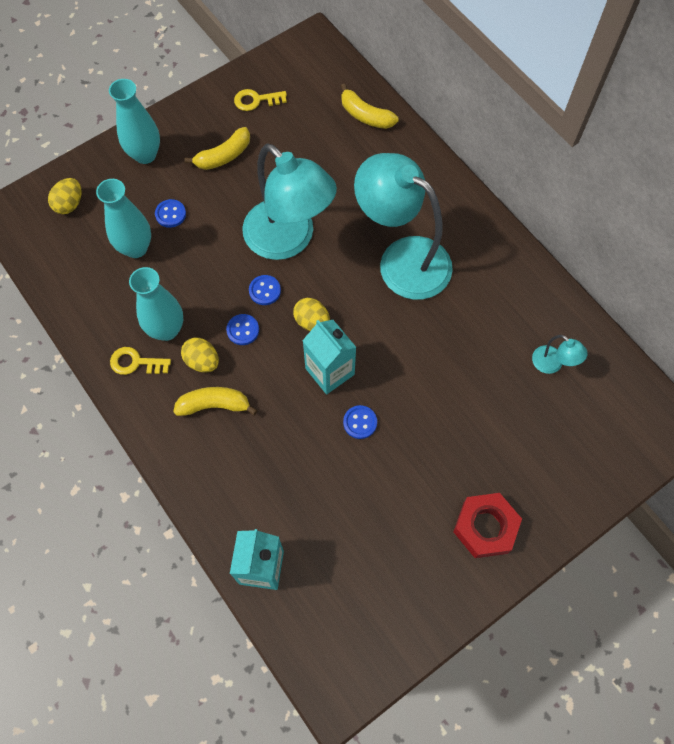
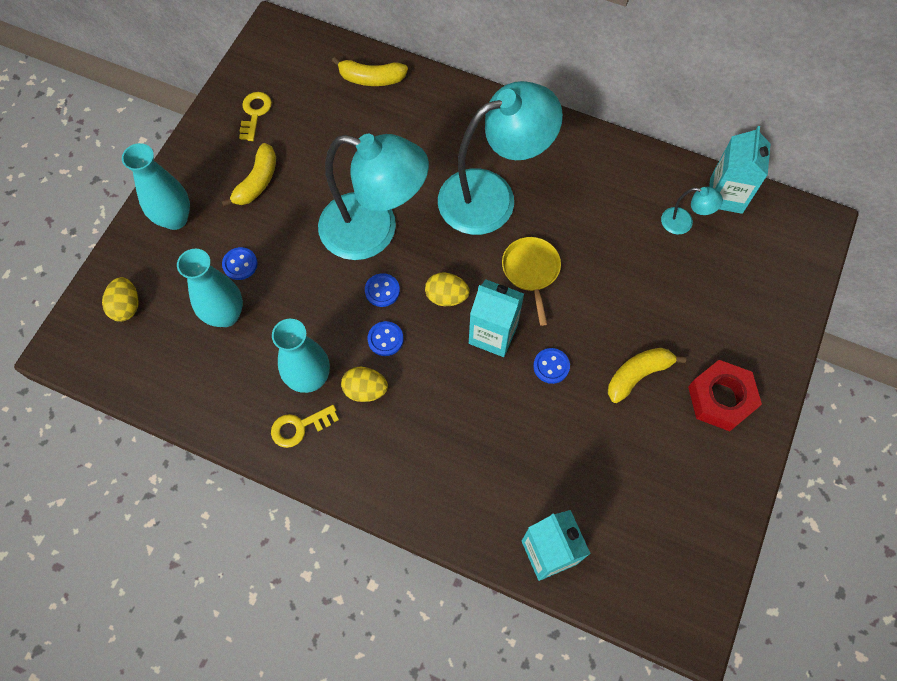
camera: 30 degrees left, 0 degrees up
(214, 405) = (405, 425): yellow banana -> yellow banana (638, 375)
(256, 100) = (255, 113): yellow key -> yellow key turned 135 degrees clockwise
(394, 337) = (531, 271): none -> yellow pan
(402, 259) = (492, 196): turquoise lamp -> turquoise lamp turned 150 degrees clockwise
(607, 360) = (726, 195): none -> turquoise carton

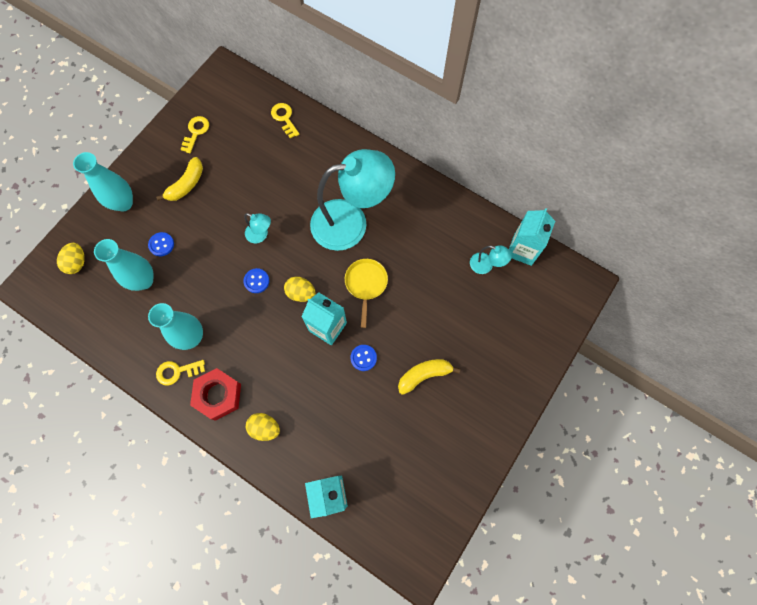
camera: 10 degrees right, 5 degrees up
(365, 390) = (228, 352): yellow egg -> yellow egg (265, 428)
(371, 79) = (284, 118): yellow banana -> yellow key
(374, 231) = (261, 235): turquoise lamp -> turquoise lamp, size x0.41
(385, 339) = (251, 317): blue button -> none
(720, 398) = (480, 403): red nut -> red nut (218, 395)

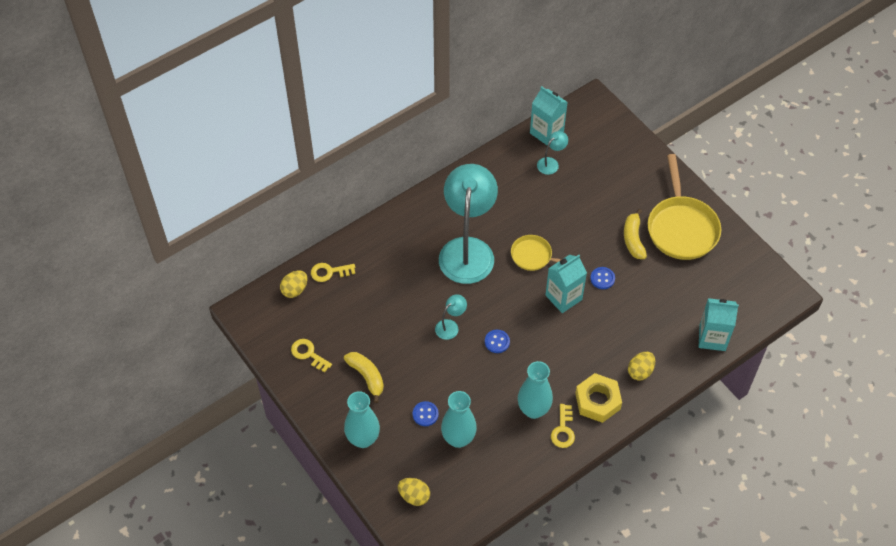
camera: 70 degrees left, 15 degrees down
(218, 395) = (597, 401): red nut -> yellow nut
(301, 293) = (523, 309): yellow egg -> yellow egg (295, 290)
(459, 422) = (681, 227): none -> yellow pan

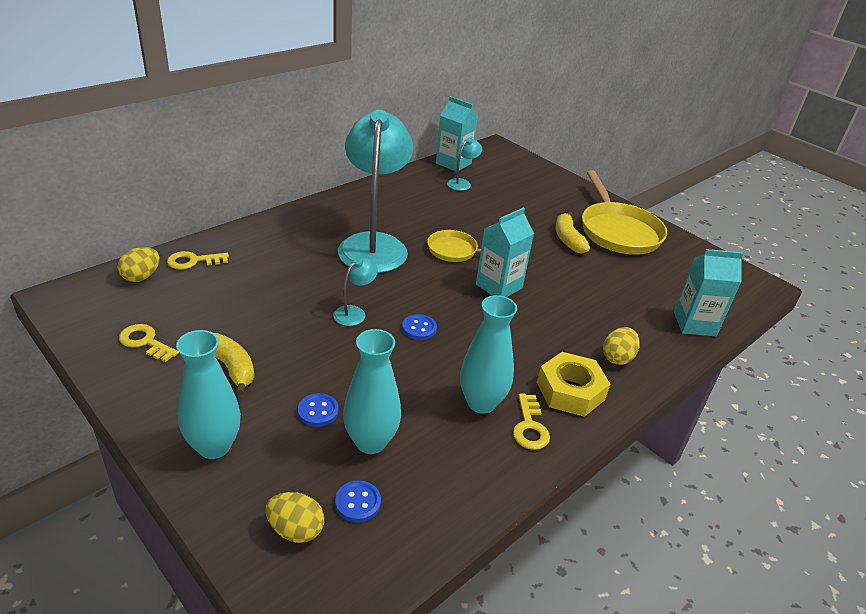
camera: 10 degrees left, 20 degrees down
(602, 278) = (542, 270): blue button -> blue button (358, 502)

